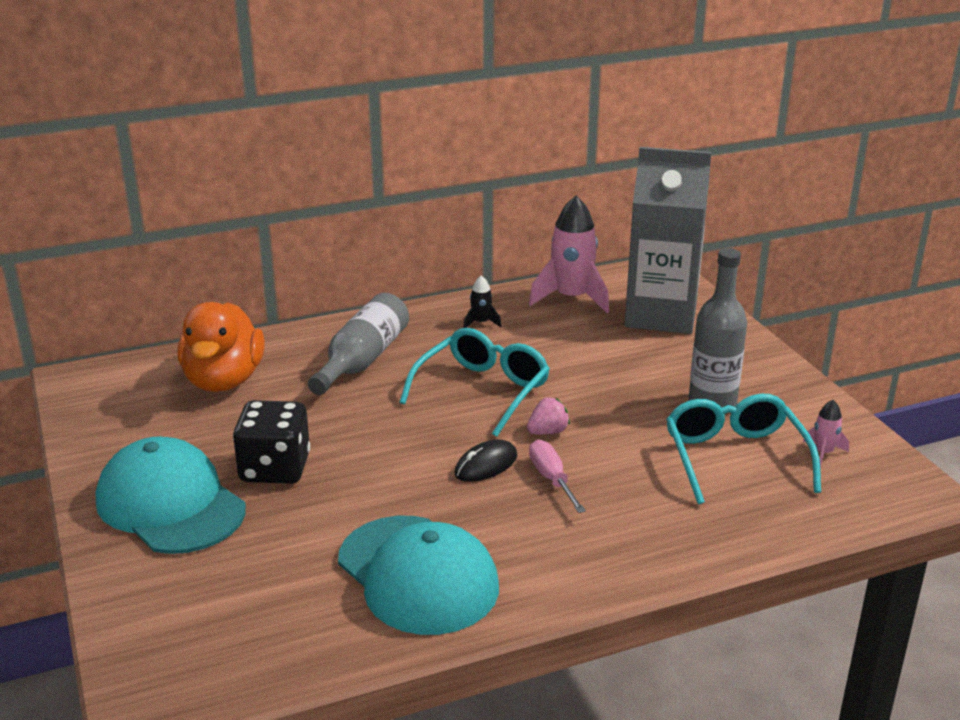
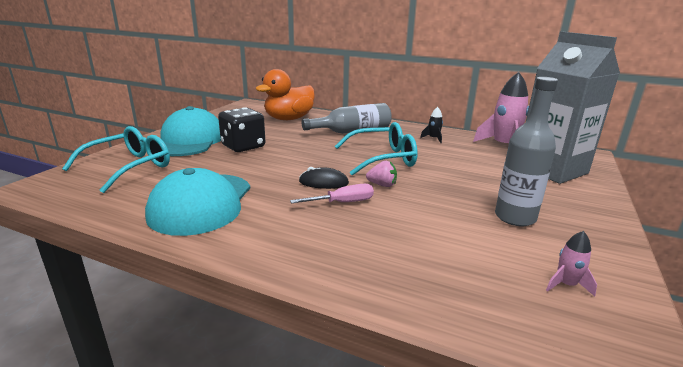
camera: 45 degrees right, 5 degrees down
(552, 479) = (342, 203): pink screwdriver -> pink screwdriver turned 45 degrees clockwise
(735, 458) = (480, 250): turquoise glasses -> turquoise glasses (129, 167)

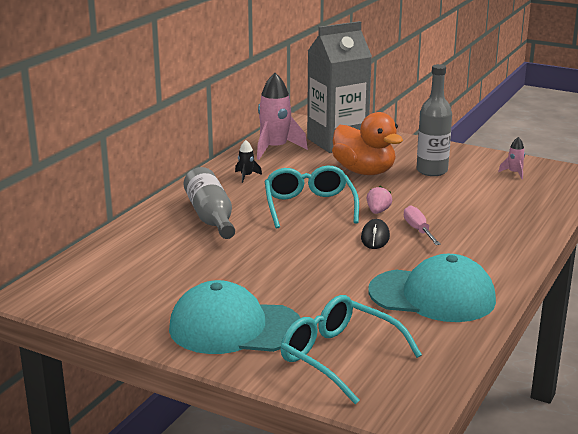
camera: 85 degrees left, 0 degrees up
(243, 146) = (263, 285): black dice -> none
(289, 119) = (141, 258): orange duck -> orange duck (364, 171)

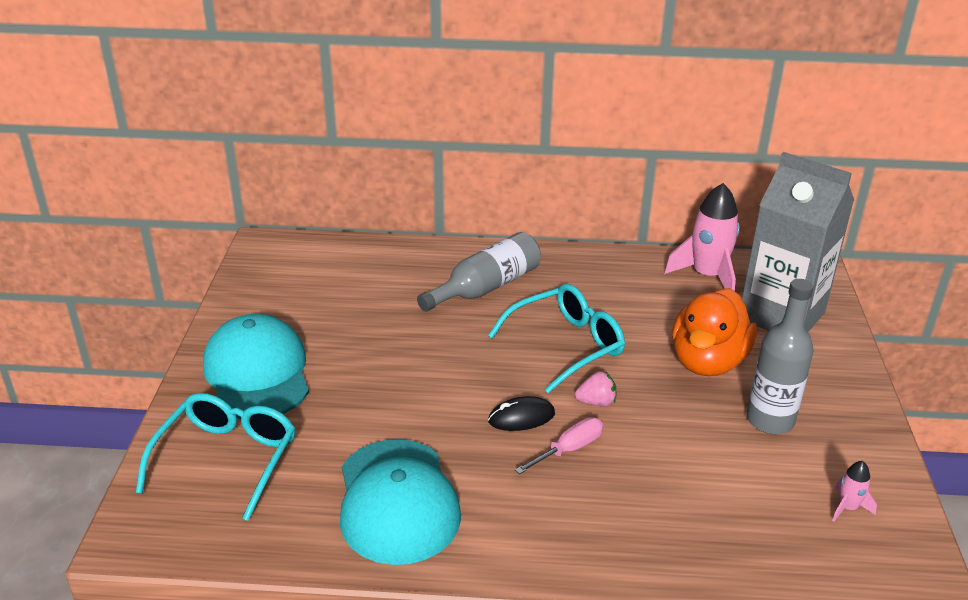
camera: 65 degrees right, 10 degrees up
(246, 176) = (609, 279): black rocket -> none

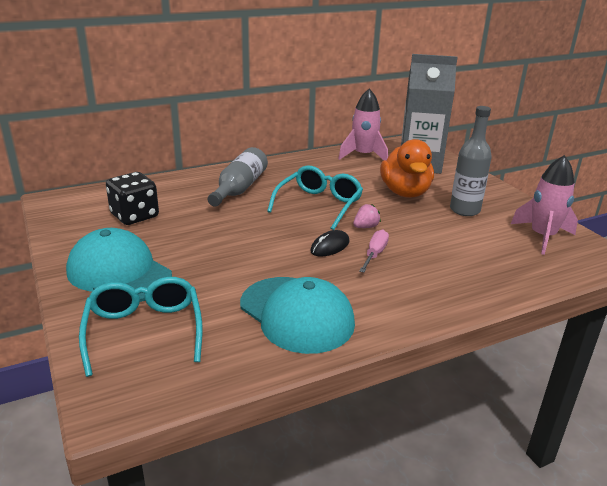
camera: 30 degrees left, 5 degrees down
(332, 295) = (134, 216): none -> black dice
(847, 507) = (542, 237): pink rocket -> pink rocket, size x2.16

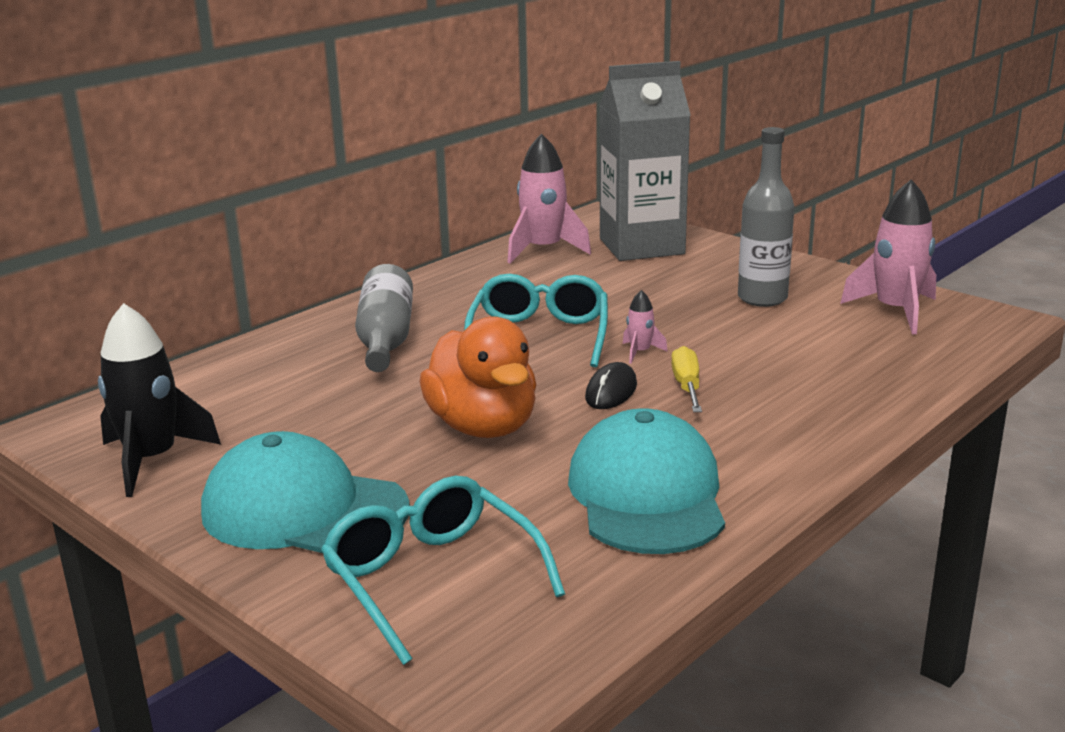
camera: 20 degrees left, 5 degrees down
(77, 227) = (152, 460): none -> black rocket
(134, 216) = (241, 419): black dice -> none
(296, 314) = (647, 494): turquoise cap -> turquoise cap turned 120 degrees counterclockwise
(365, 227) = (640, 352): pink strawberry -> pink rocket
(375, 254) = (687, 387): pink screwdriver -> yellow screwdriver
(405, 192) = (656, 292): orange duck -> orange duck (483, 427)

